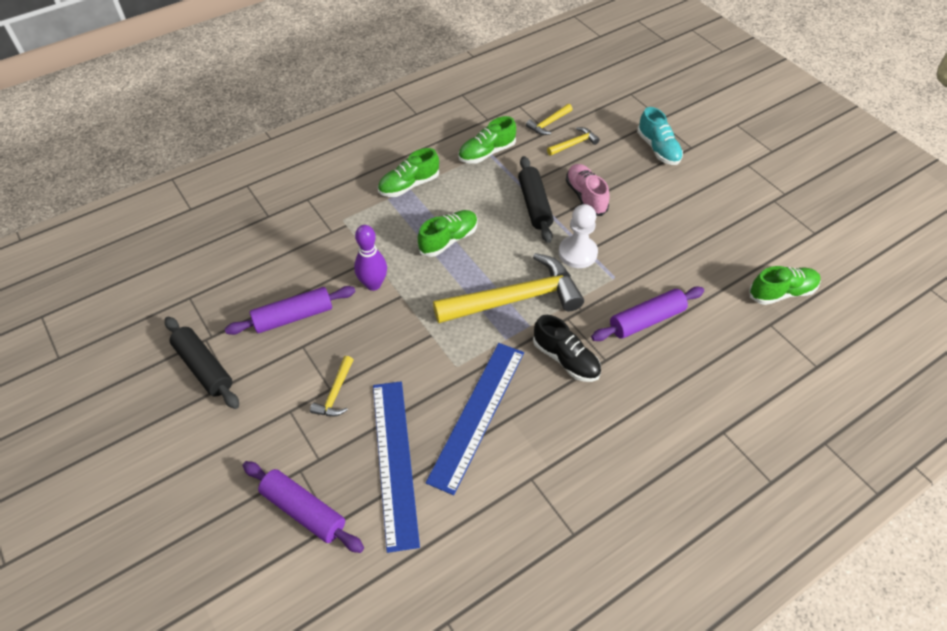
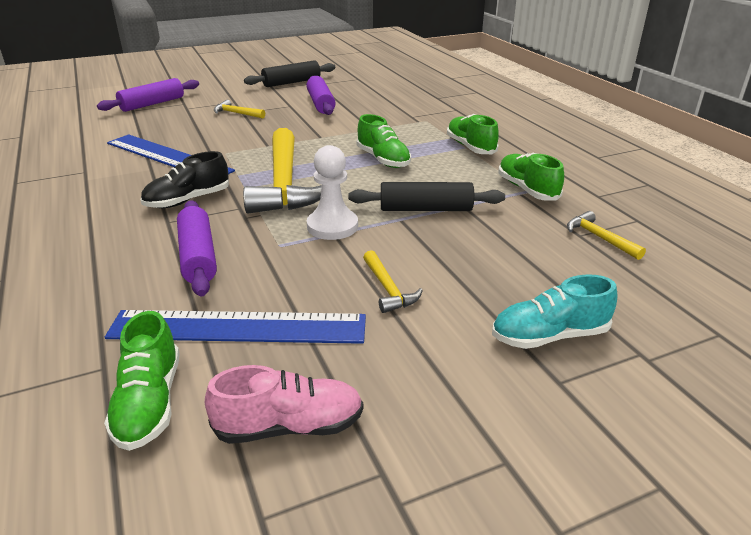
camera: 100 degrees right, 20 degrees down
(373, 284) = (340, 128): purple bowling pin -> none
(395, 461) = (158, 128): blue ruler -> blue ruler (238, 327)
(574, 144) = (553, 252): yellow hammer -> yellow hammer (388, 289)
(585, 197) = (434, 246): pink shoe -> pink shoe (289, 426)

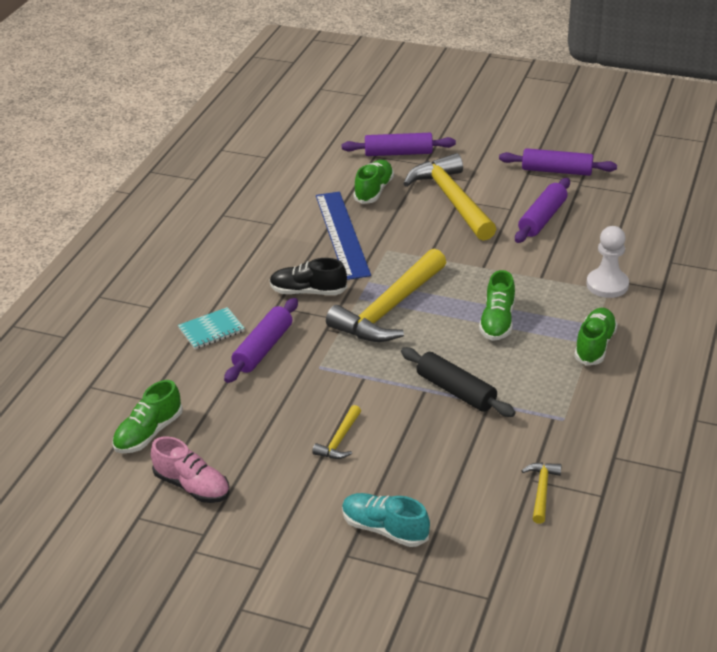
camera: 45 degrees right, 5 degrees up
(114, 267) = (211, 330): none -> turquoise notebook
(237, 113) = (452, 200): yellow hammer -> yellow hammer, size x2.28
(238, 327) = (230, 415): blue ruler -> none
(291, 82) = (556, 171): black rolling pin -> purple rolling pin
(332, 226) = (371, 370): white pawn -> white pawn (607, 285)
(527, 189) = (565, 417): green shoe -> green shoe (374, 190)

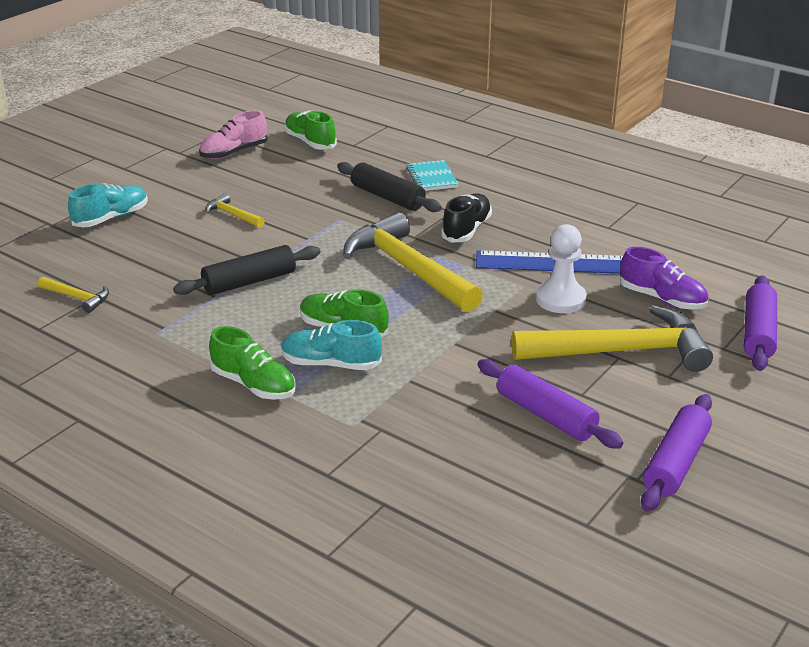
camera: 105 degrees right, 5 degrees down
(263, 348) = (387, 197): purple rolling pin -> black rolling pin
(374, 190) = (662, 299): green shoe -> purple shoe
(545, 316) = (330, 364): none -> turquoise shoe
(607, 285) = (363, 428): white pawn -> white pawn (560, 299)

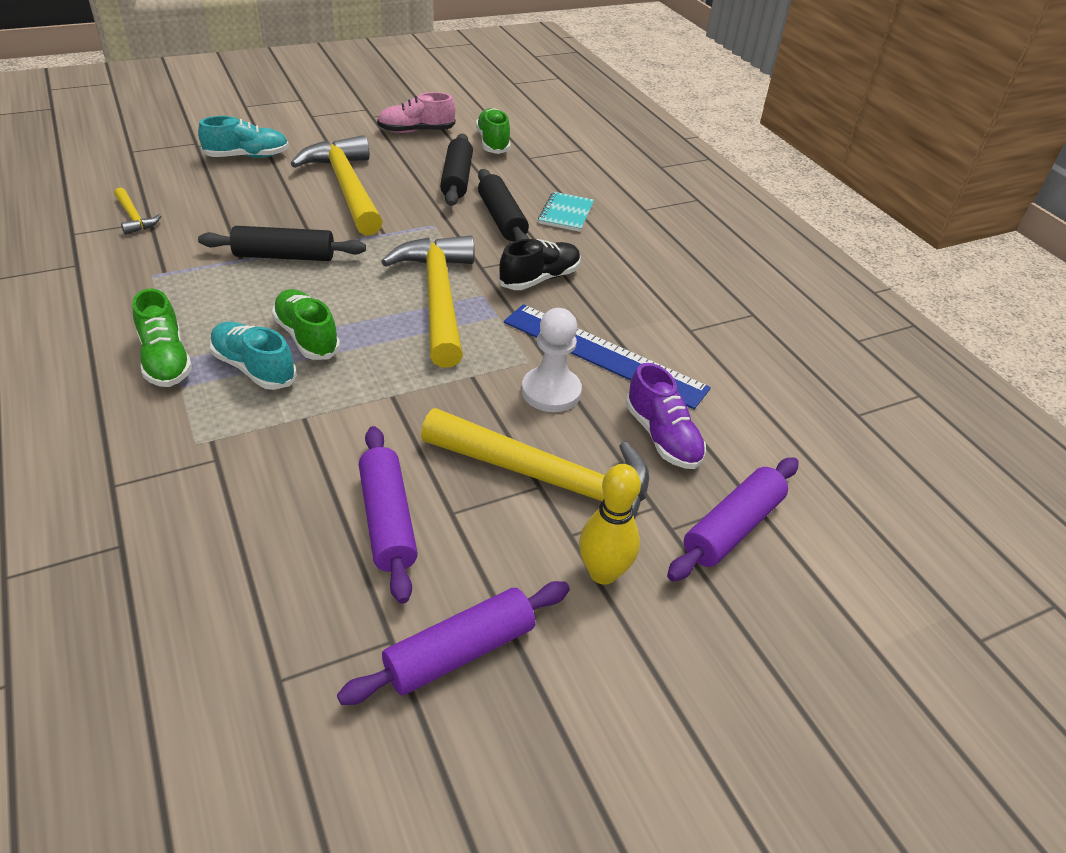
camera: 25 degrees right, 10 degrees up
(232, 215) = (346, 188): yellow hammer -> yellow hammer, size x2.28
(315, 180) = (456, 179): none -> black rolling pin
(711, 387) = (603, 573): none -> yellow bowling pin

